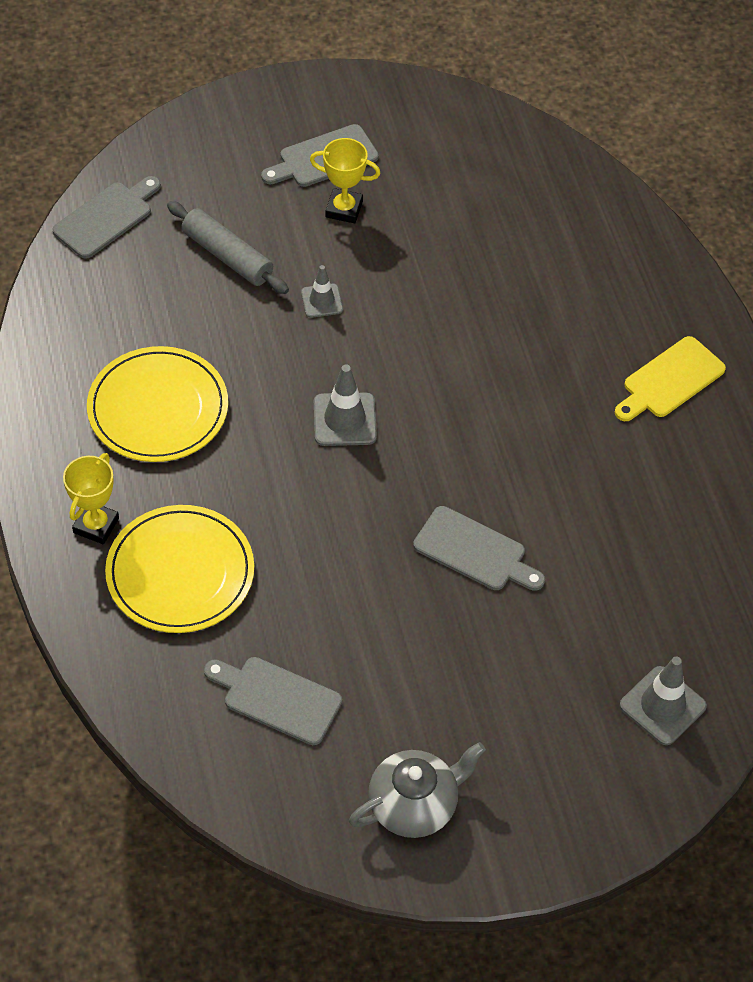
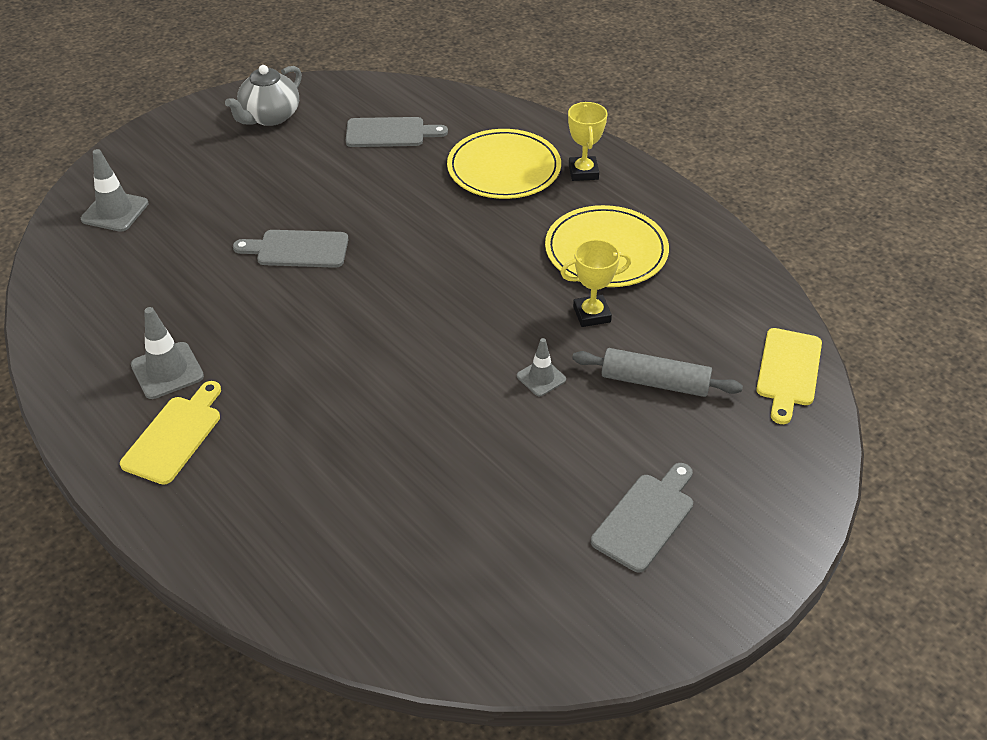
camera: 155 degrees right, 10 degrees down
(106, 217) = (788, 371): grey cutting board -> yellow cutting board
(344, 209) = (584, 472): yellow trophy -> yellow trophy (591, 314)
(344, 420) = (455, 296): grey traffic cone -> grey traffic cone (167, 371)

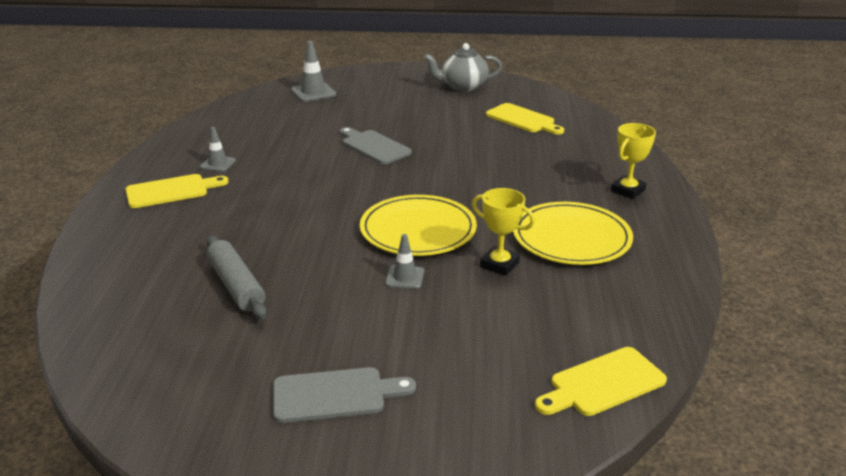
camera: 45 degrees right, 15 degrees down
(167, 371) = (218, 164): grey traffic cone -> grey traffic cone, size x0.64
(390, 133) = (523, 119): grey cutting board -> yellow cutting board
(504, 168) = (570, 165): yellow plate -> yellow plate (418, 230)
(654, 382) = (479, 325): grey rolling pin -> grey rolling pin (236, 286)

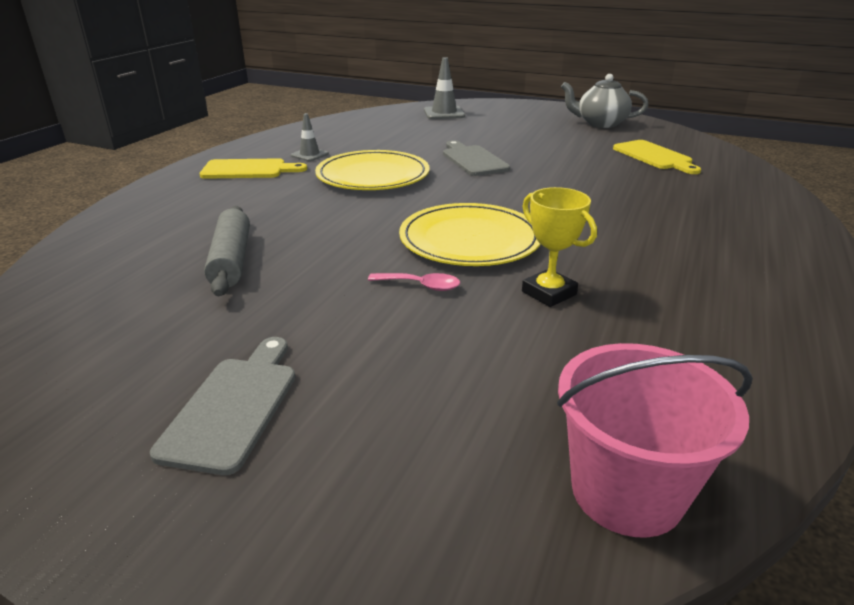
camera: 20 degrees right, 0 degrees up
(335, 395) = (233, 406): grey cutting board -> grey cutting board turned 90 degrees counterclockwise
(405, 277) = (421, 286): grey traffic cone -> pink spoon
(571, 237) = (662, 279): yellow plate -> yellow plate (373, 175)
(603, 383) = (626, 491): yellow cutting board -> pink bucket
(628, 190) = (764, 240): yellow trophy -> none

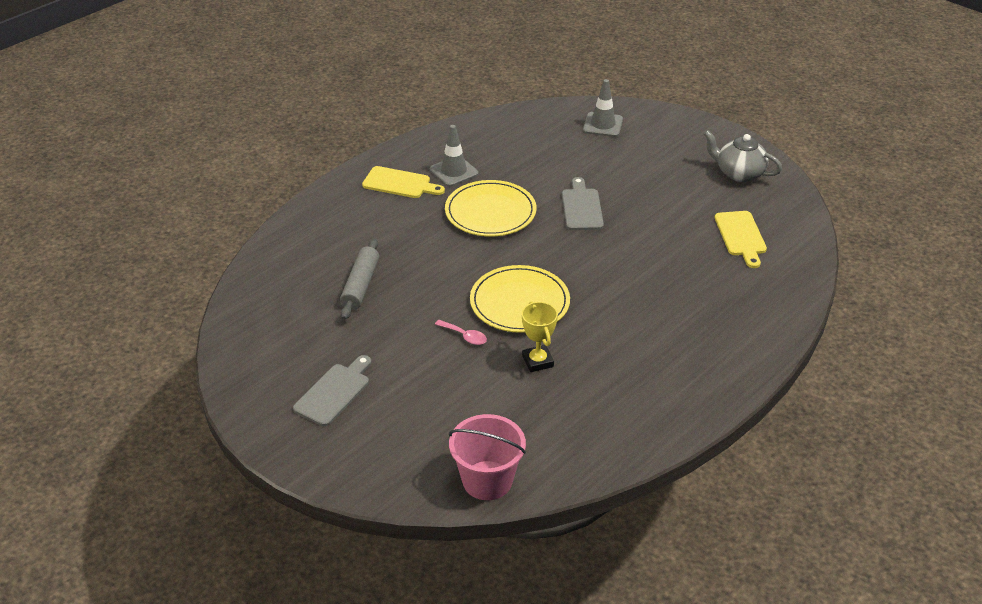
camera: 20 degrees right, 10 degrees up
(309, 155) = (454, 171): grey traffic cone -> grey traffic cone, size x1.57

